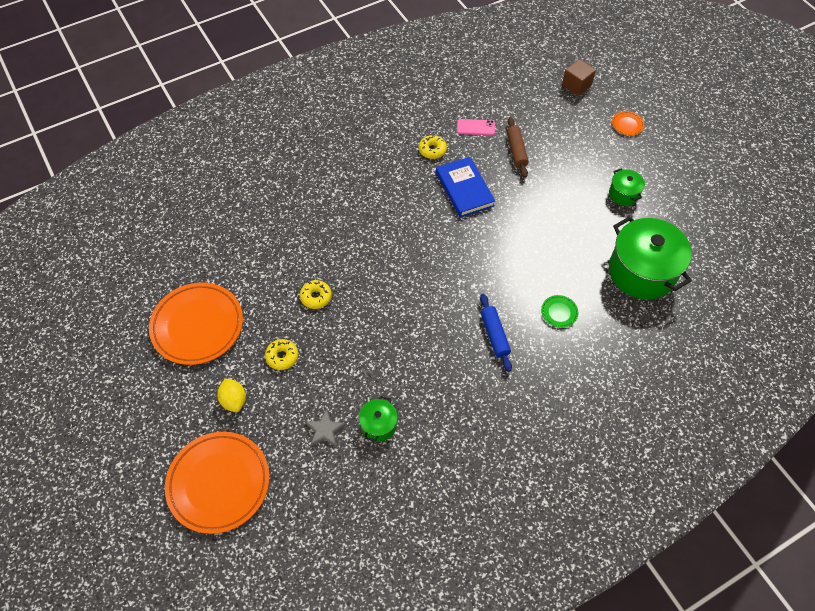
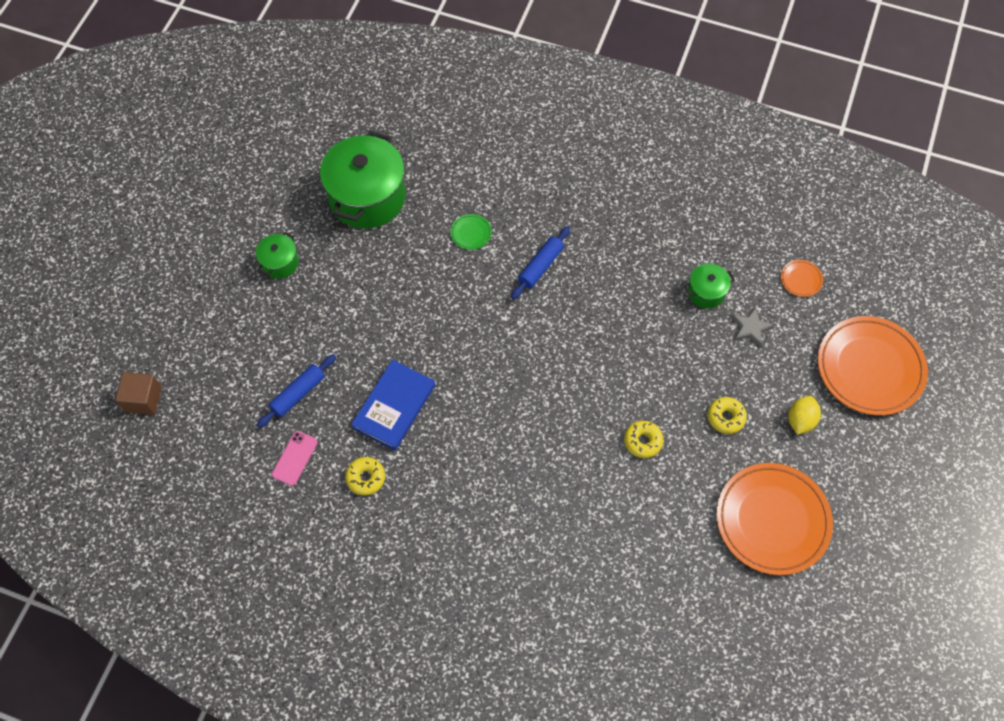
camera: 130 degrees left, 5 degrees up
(475, 127) = (295, 458): pink phone -> pink phone turned 60 degrees clockwise
(516, 151) = (298, 394): brown rolling pin -> blue rolling pin
(627, 125) = (172, 314): orange plate -> orange plate (801, 279)

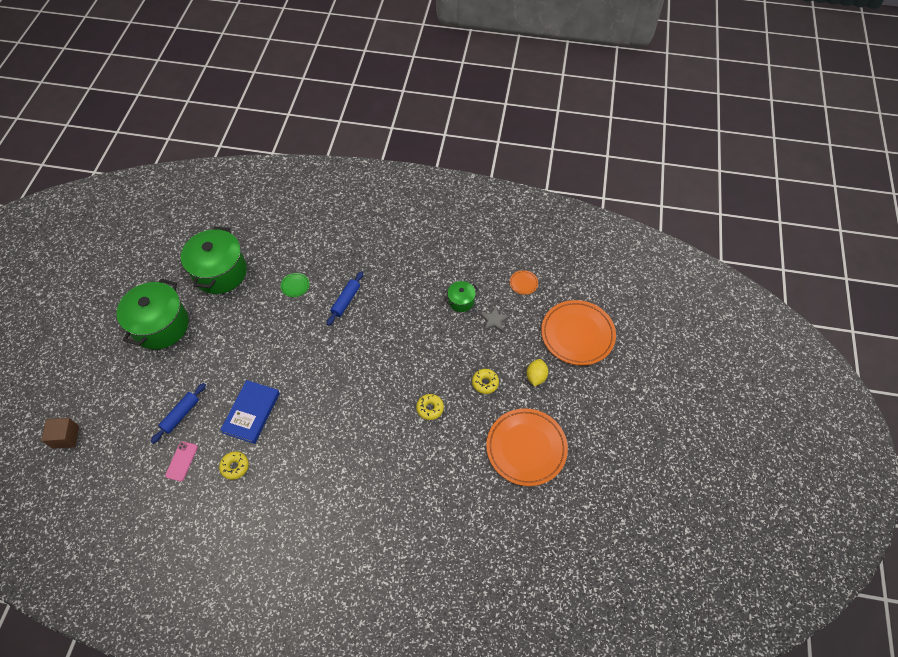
camera: 10 degrees left, 5 degrees down
(280, 263) = (161, 326): green pot -> green pot, size x2.11

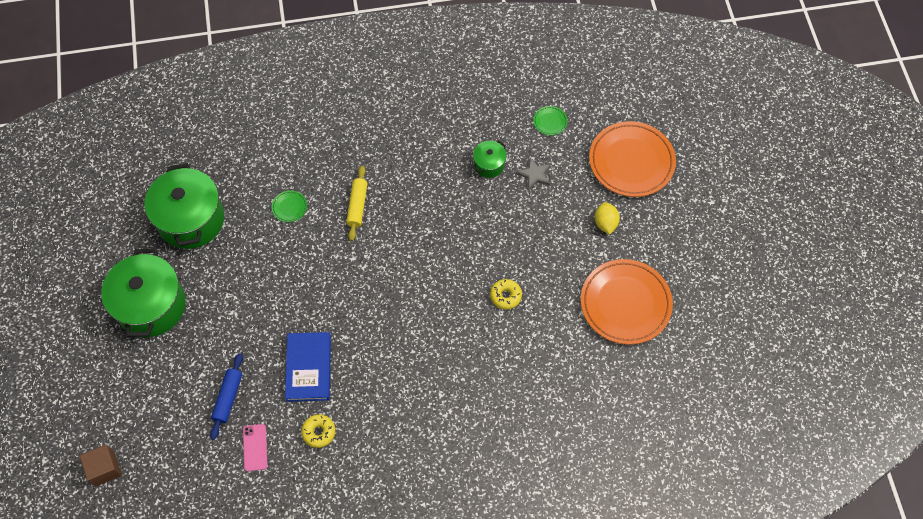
camera: 20 degrees left, 5 degrees up
(346, 301) = (357, 206): blue rolling pin -> yellow rolling pin
(485, 383) = (553, 248): yellow donut -> none
(523, 283) = (550, 122): orange plate -> green plate

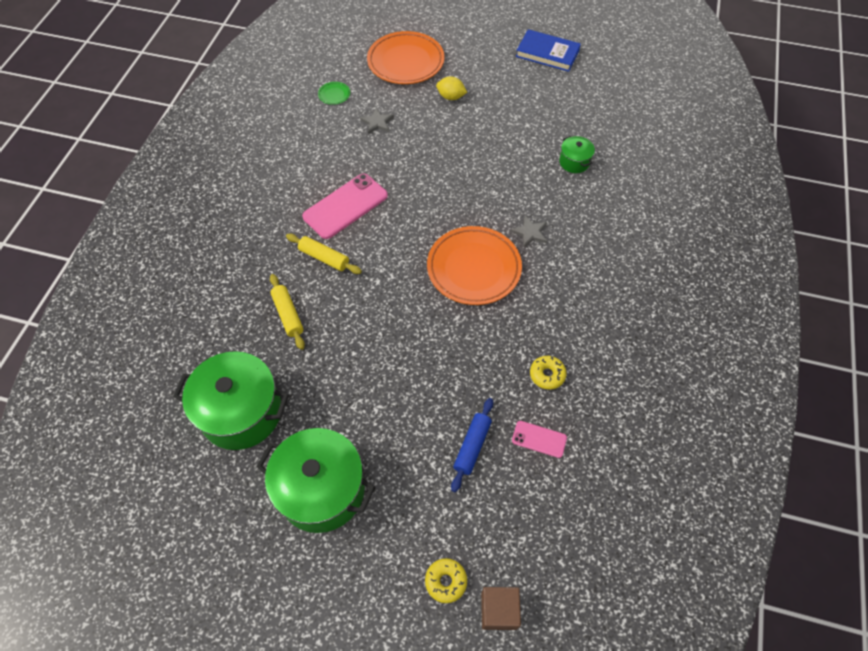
camera: 65 degrees left, 5 degrees down
(228, 398) = (472, 446): blue rolling pin -> blue rolling pin turned 75 degrees clockwise
(289, 207) = (288, 315): green plate -> yellow rolling pin
(309, 368) = (474, 359): blue book -> blue book (547, 53)
(421, 195) = (345, 206): none -> pink phone
(467, 362) = (530, 233): none -> grey star
(489, 164) = (347, 148): green pot -> green pot (574, 162)
(505, 296) = (481, 183): yellow donut -> yellow donut (446, 581)
(625, 303) = (529, 112): orange plate -> orange plate (474, 268)

